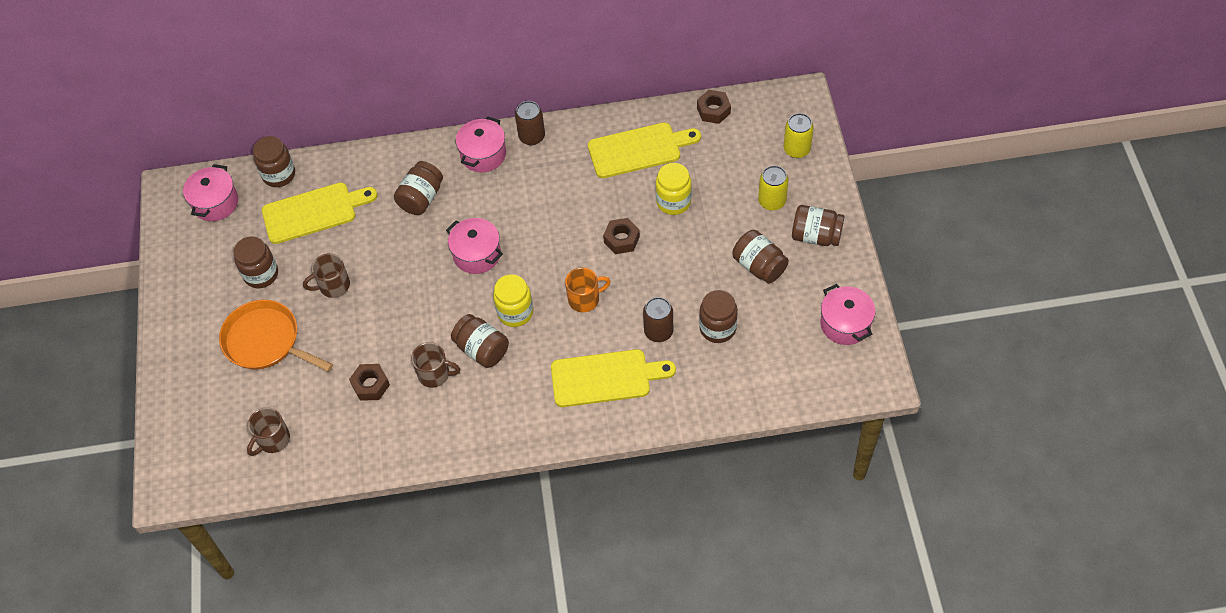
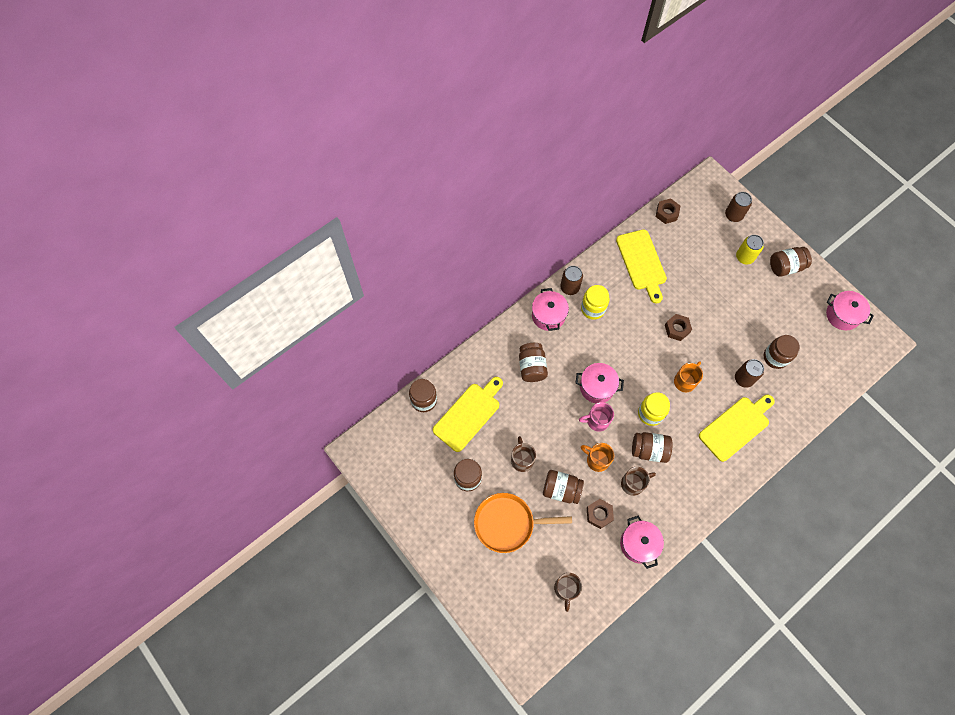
camera: 35 degrees left, 10 degrees up
(215, 203) = (396, 444): pink pot -> pink pot (638, 544)
(333, 286) = (522, 459): brown mug -> brown mug turned 135 degrees clockwise
(414, 329) = (597, 460): none -> orange mug
(448, 289) = (597, 421): none -> pink mug
(639, 149) = (642, 262): yellow cutting board -> yellow cutting board turned 120 degrees clockwise
(673, 202) = (688, 287): yellow jar -> yellow jar (593, 309)
(759, 266) = (768, 304): brown jar -> brown jar (561, 489)
(796, 149) = (733, 215): yellow can -> brown can

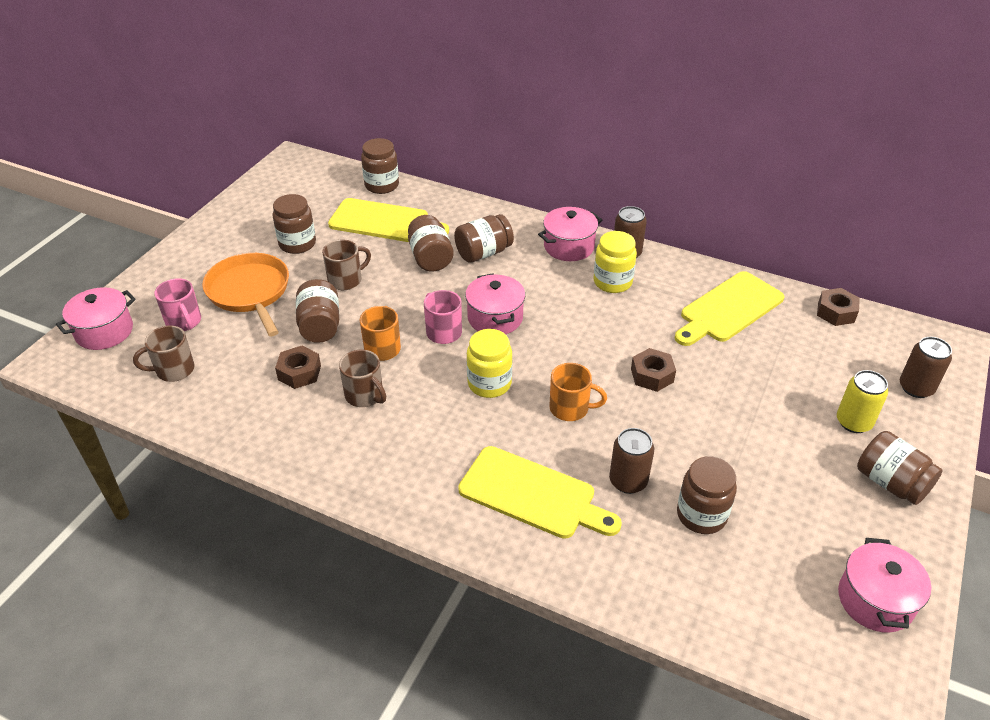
camera: 65 degrees right, 25 degrees down
(520, 573) = (184, 322): none -> pink mug
(638, 544) = (270, 427): pink pot -> pink pot (104, 332)
(649, 450) = (428, 398): brown jar -> brown jar (430, 258)

